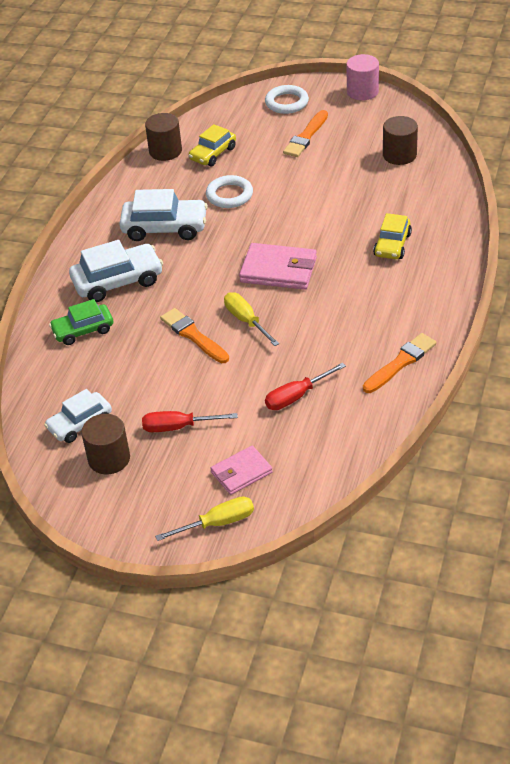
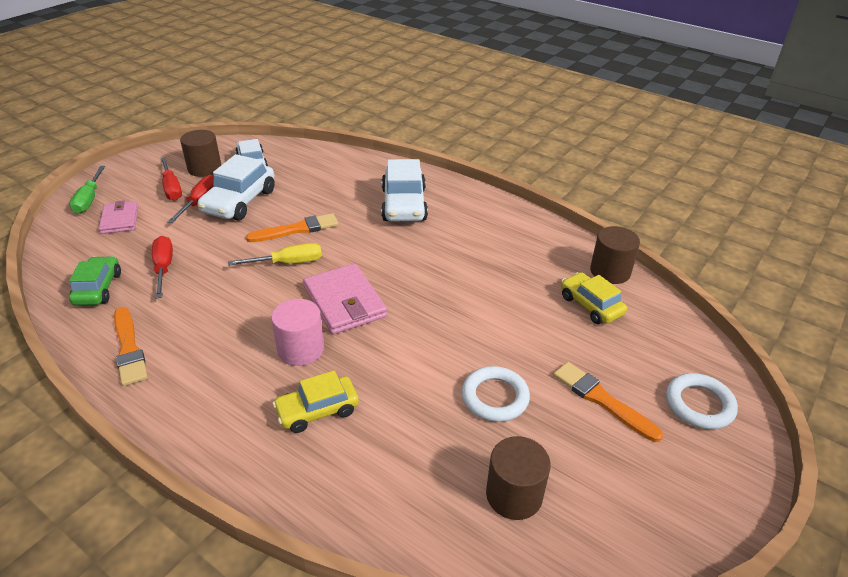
camera: 105 degrees right, 5 degrees down
(83, 330) = (354, 179): green car -> green car (98, 288)
(163, 464) = (172, 188): none -> red screwdriver
(165, 228) = (467, 244): white car -> white car (239, 201)
(217, 523) = (89, 199): yellow screwdriver -> green screwdriver
(229, 195) = (500, 299): white ring -> white ring (495, 397)
(278, 270) = (345, 302): pink wallet -> pink wallet turned 60 degrees counterclockwise
(362, 91) = (718, 512): pink cylinder -> pink cylinder (301, 349)
(392, 245) = (317, 410): yellow car -> yellow car turned 60 degrees counterclockwise

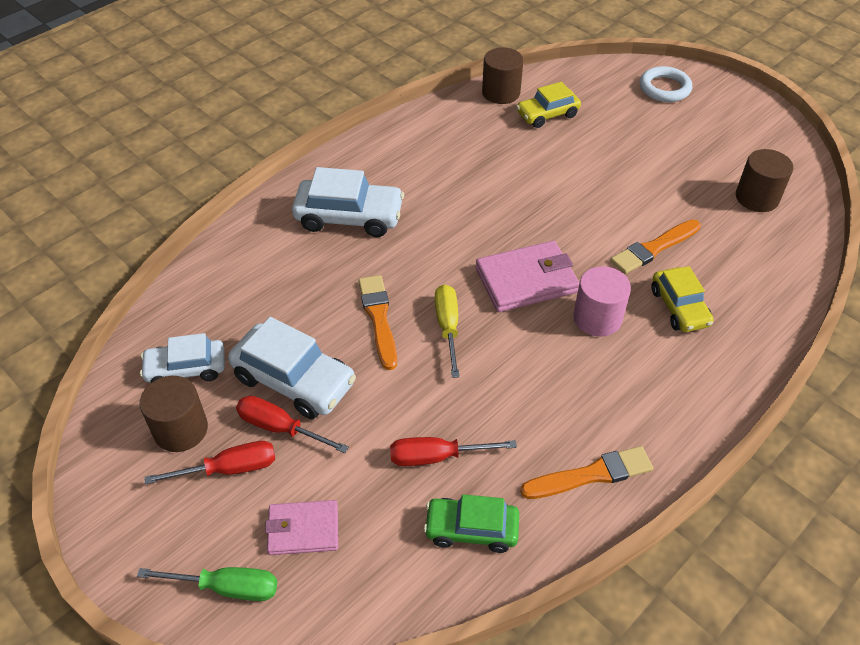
camera: 80 degrees left, 10 degrees up
(495, 397) = (660, 192): white ring -> none
(602, 400) = (661, 134): orange brush -> orange brush (654, 248)

